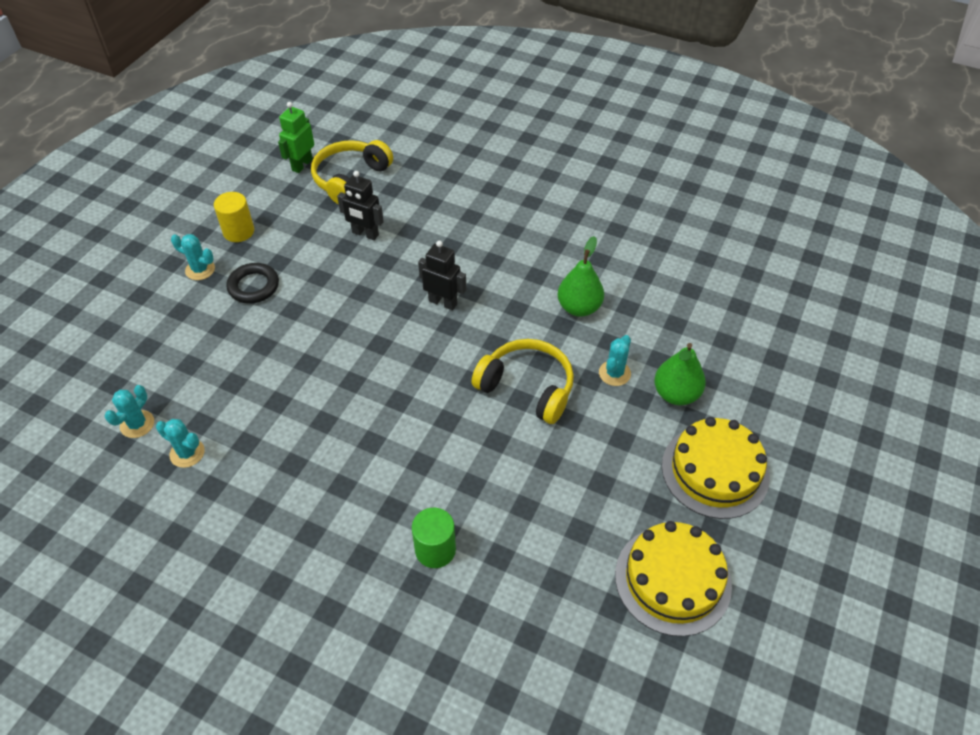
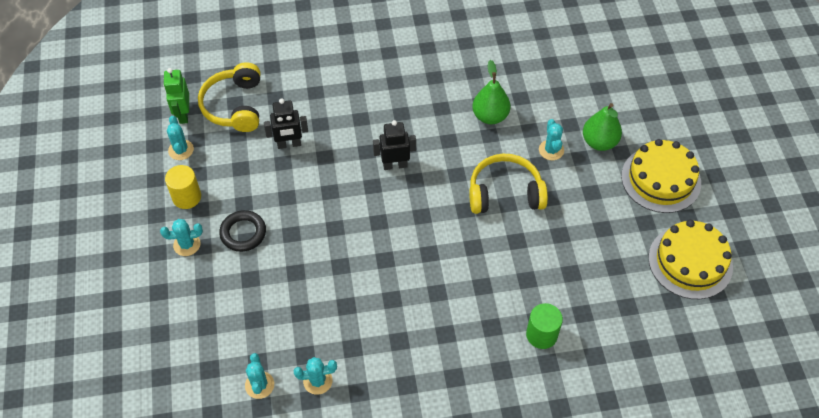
camera: 35 degrees left, 5 degrees up
(272, 192) = (181, 150): none -> turquoise cactus

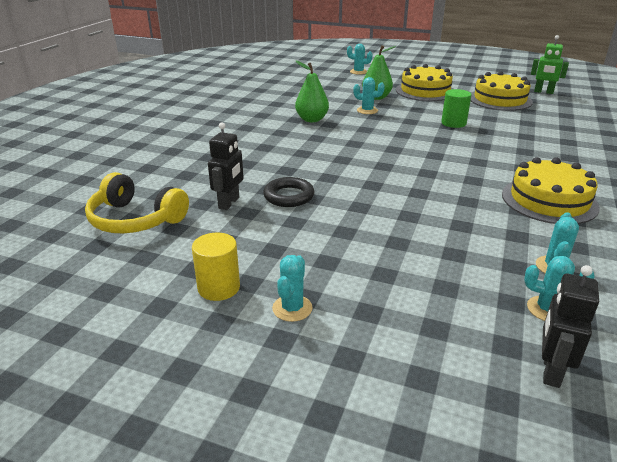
camera: 60 degrees left, 25 degrees down
(181, 150) = (143, 272): turquoise cactus -> turquoise cactus (358, 72)
(183, 114) = (94, 256): green robot -> green robot (543, 92)
(243, 233) = (315, 261): black ring -> black ring (289, 196)
(395, 165) = (317, 162): black robot -> black robot (550, 370)
(431, 360) = (549, 200): none -> yellow cake
(505, 193) = (391, 132): yellow headphones -> none
(541, 335) = (540, 153): green cylinder -> green cylinder (453, 123)

